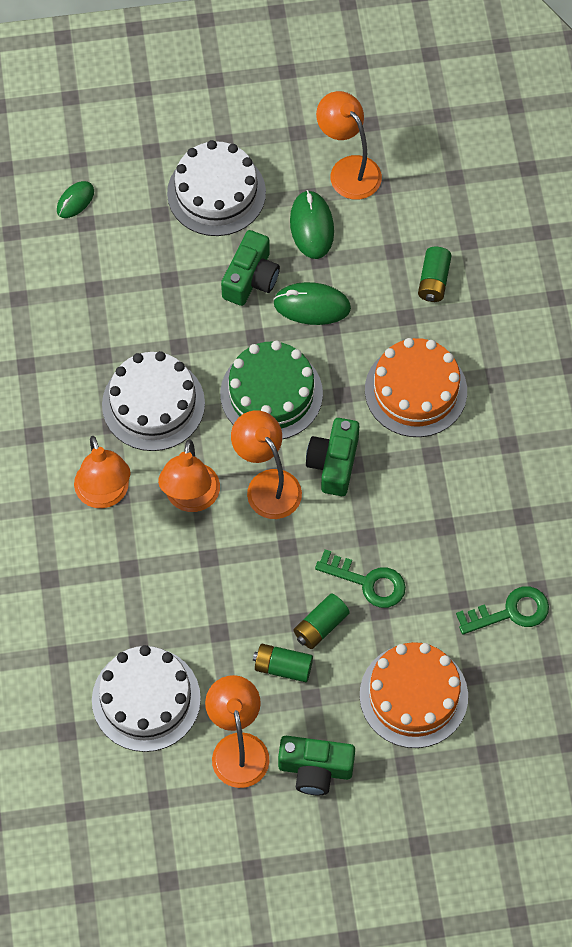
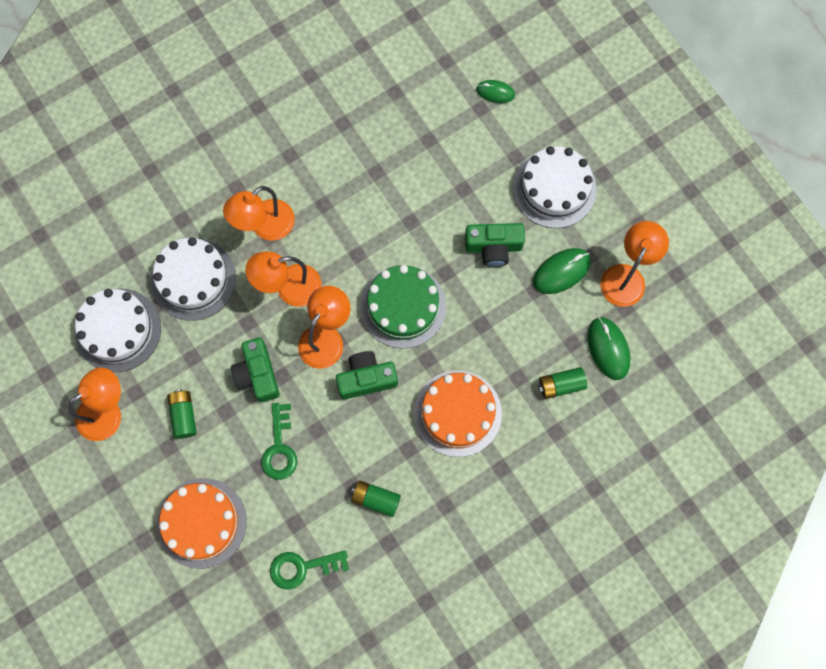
camera: 65 degrees right, 10 degrees up
(153, 404) = (354, 226): white cake -> white cake (193, 279)
(312, 306) = (492, 302): green mouse -> green mouse (608, 349)
(315, 769) = (113, 475): green camera -> green camera (257, 374)
(320, 626) = (228, 429): green battery -> green battery (376, 499)
(510, 612) = (302, 567): green key -> green key turned 120 degrees clockwise

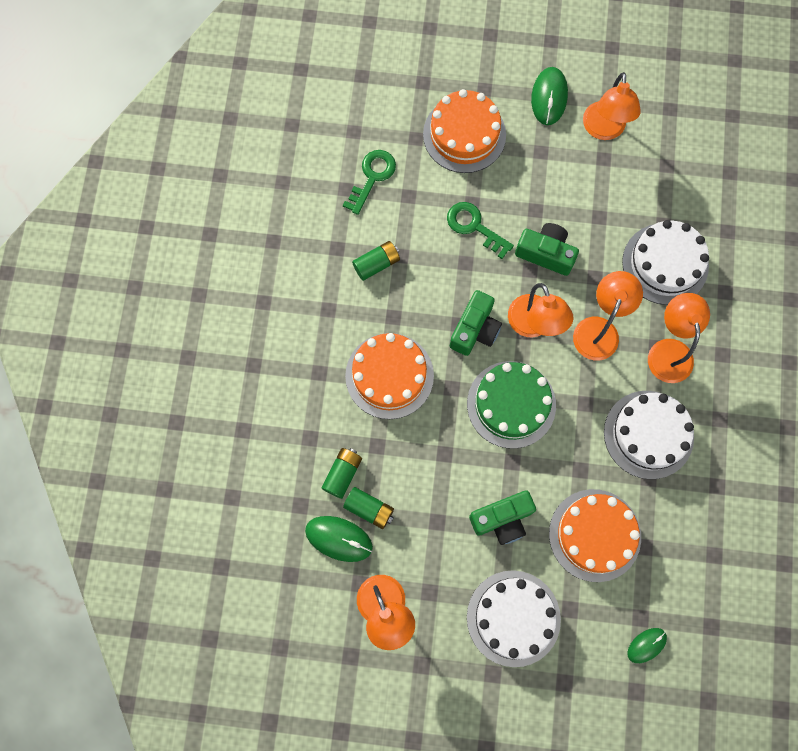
camera: 130 degrees right, 0 degrees up
(118, 330) = (665, 181): white cake -> white cake (648, 434)
(184, 416) = (556, 179): green battery -> green battery (369, 509)
(449, 178) = (594, 535): none -> orange cake
(493, 247) = (502, 519): green camera -> green camera turned 150 degrees counterclockwise
(561, 271) = (435, 558): green mouse -> green mouse (549, 97)

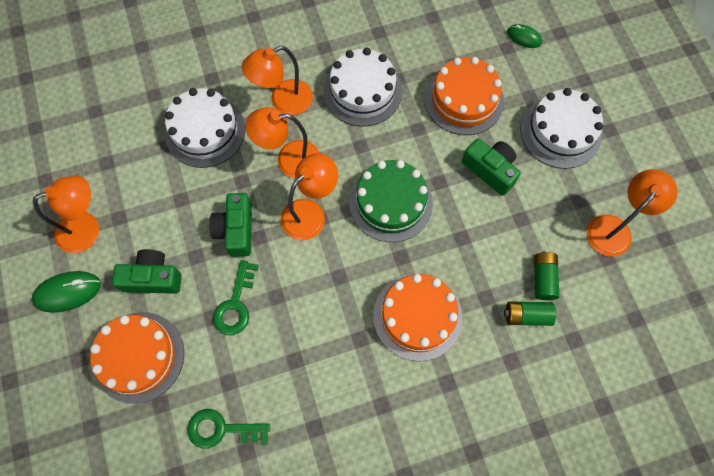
camera: 115 degrees left, 5 degrees down
(339, 539) = (582, 292): green mouse -> none
(376, 264) = (314, 380): green battery -> none
(475, 329) = (337, 260): green camera -> green camera (153, 278)

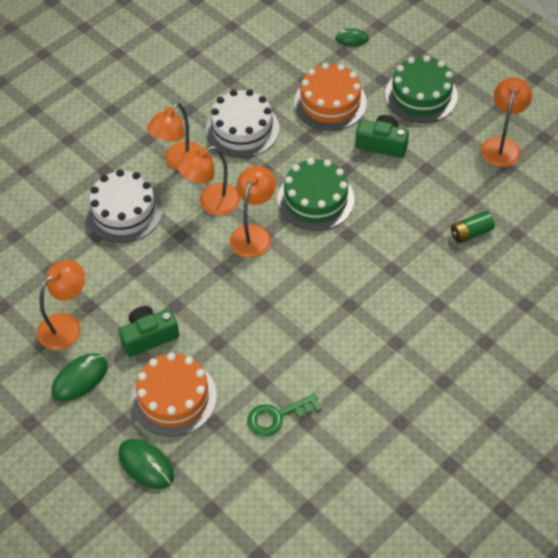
camera: 25 degrees left, 15 degrees down
(73, 417) = (146, 465): none -> green mouse
(235, 304) = (232, 325): green key -> none
(236, 230) = (198, 272): green camera -> none
(417, 316) = (386, 269): orange cake -> none
(543, 278) = (468, 202): green battery -> none
(560, 132) = (421, 95): white cake -> green cake

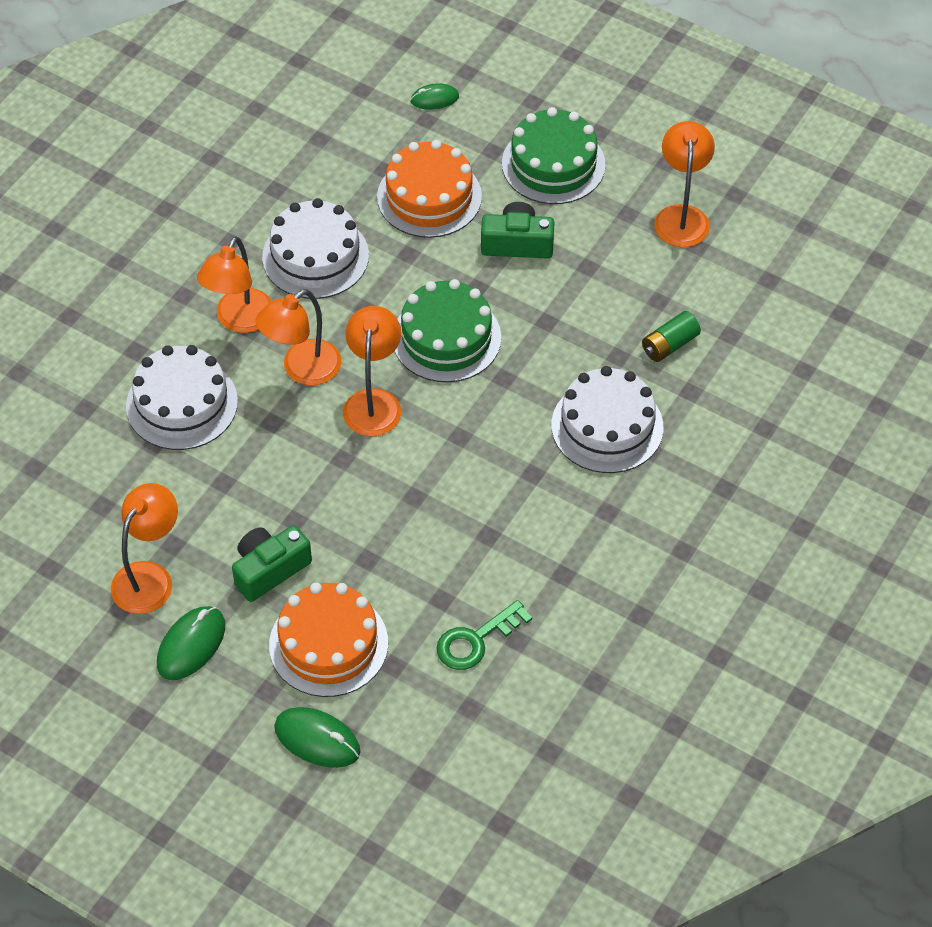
camera: 15 degrees left, 0 degrees up
(411, 282) = (607, 426): none -> white cake

